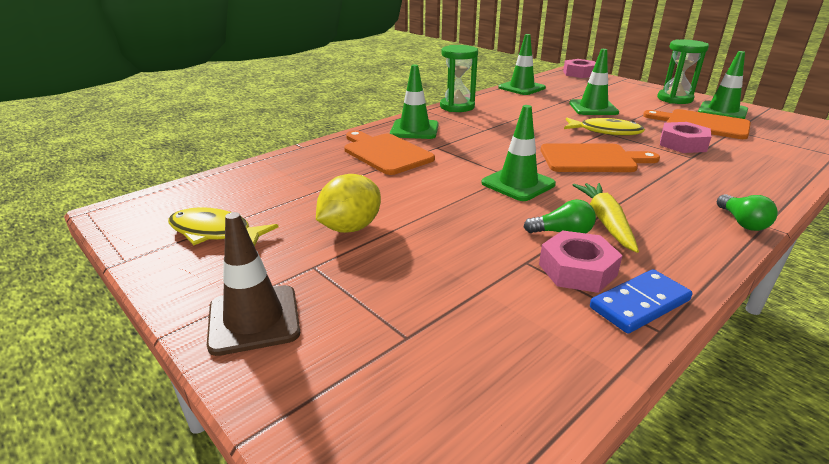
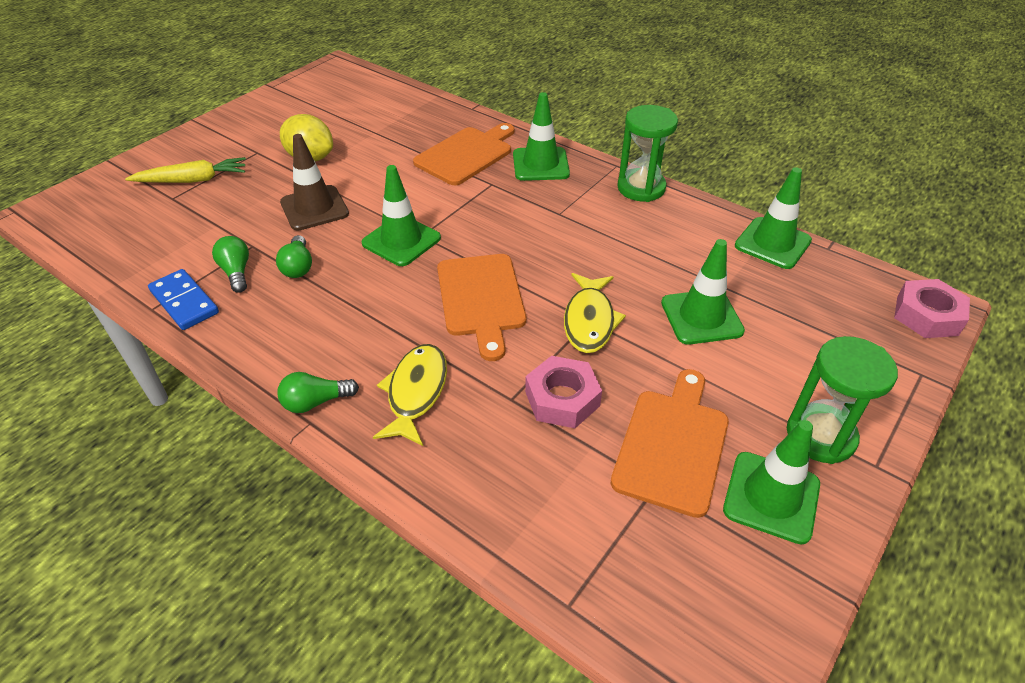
camera: 80 degrees right, 15 degrees up
(215, 232) = (305, 106): yellow fish -> yellow fish (415, 392)
(254, 319) = (201, 143): brown traffic cone -> brown traffic cone (314, 208)
(577, 270) = (236, 272): pink nut -> green light bulb
(605, 222) = (318, 296): yellow carrot -> yellow carrot (193, 180)

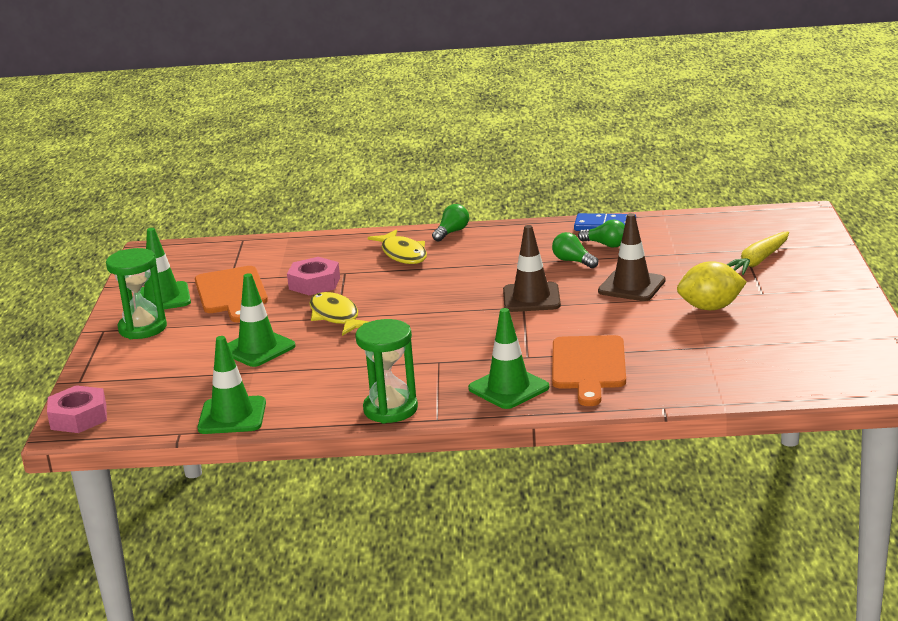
camera: 145 degrees right, 20 degrees down
(401, 241) = (531, 298): green traffic cone -> brown traffic cone
(481, 299) = (424, 297): orange cutting board -> none

